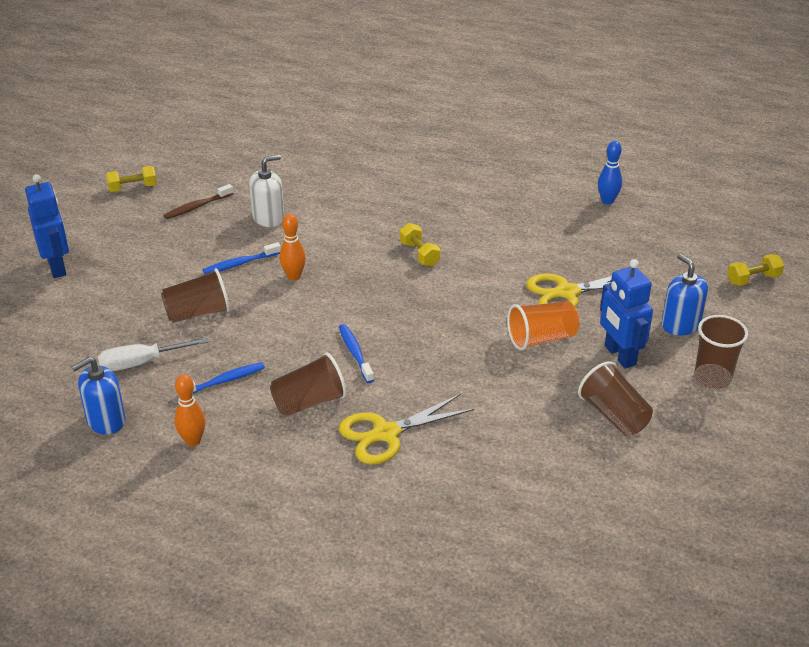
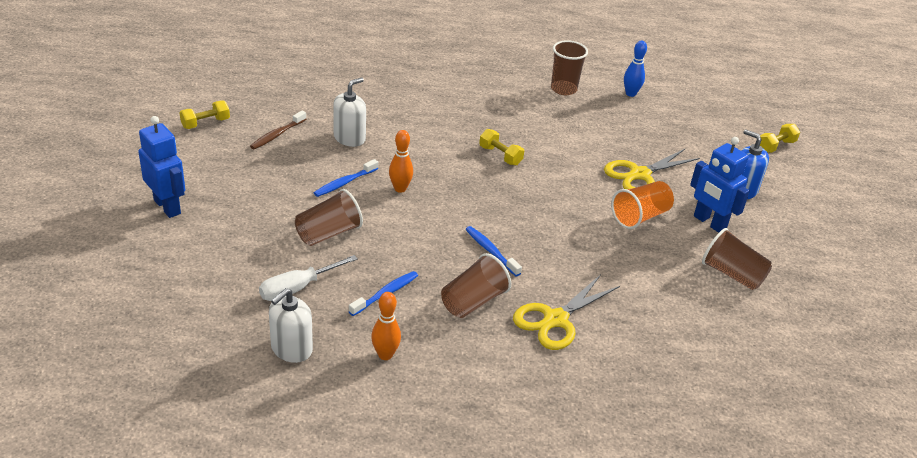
camera: 20 degrees left, 0 degrees up
(106, 421) = (291, 349): blue soap dispenser -> white soap dispenser
(712, 378) = (789, 231): brown cup -> brown cup (563, 89)

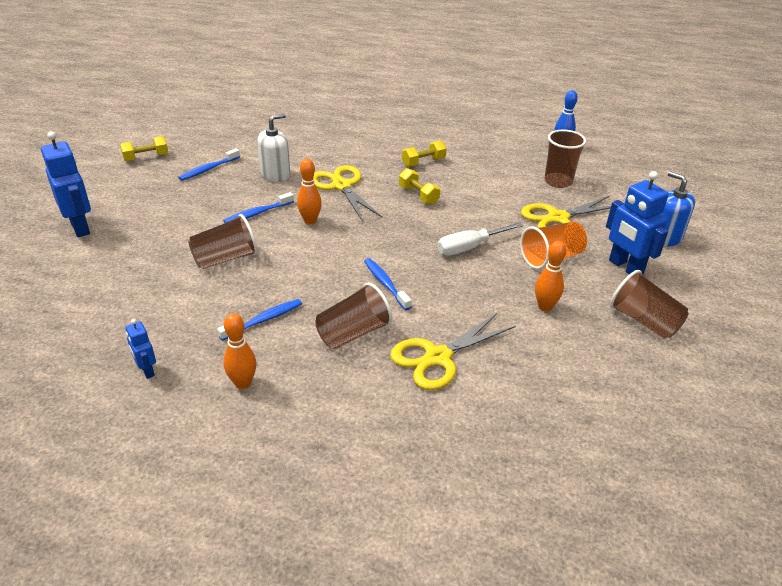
camera: 10 degrees right, 0 degrees up
(277, 135) = (208, 169): brown toothbrush -> blue toothbrush
(291, 349) = (147, 370): white soap dispenser -> blue robot
(298, 288) = (176, 309): white screwdriver -> white screwdriver (470, 247)
(421, 148) = (341, 186): none -> yellow scissors
(563, 89) = (495, 140): brown cup -> brown cup (558, 181)
(642, 266) = (545, 307): none -> orange bowling pin
(776, 146) = (706, 197): yellow dumbbell -> yellow dumbbell (423, 162)

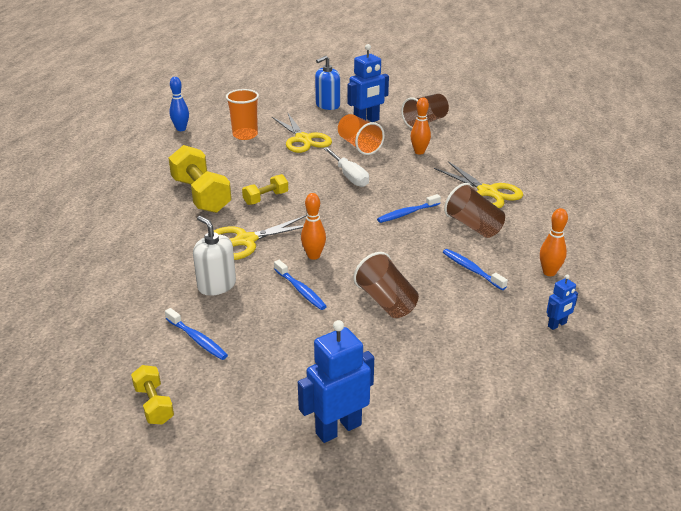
camera: 90 degrees left, 5 degrees down
(423, 162) = (201, 195): yellow dumbbell -> yellow dumbbell, size x1.91
(558, 181) = (245, 135): brown cup -> orange cup

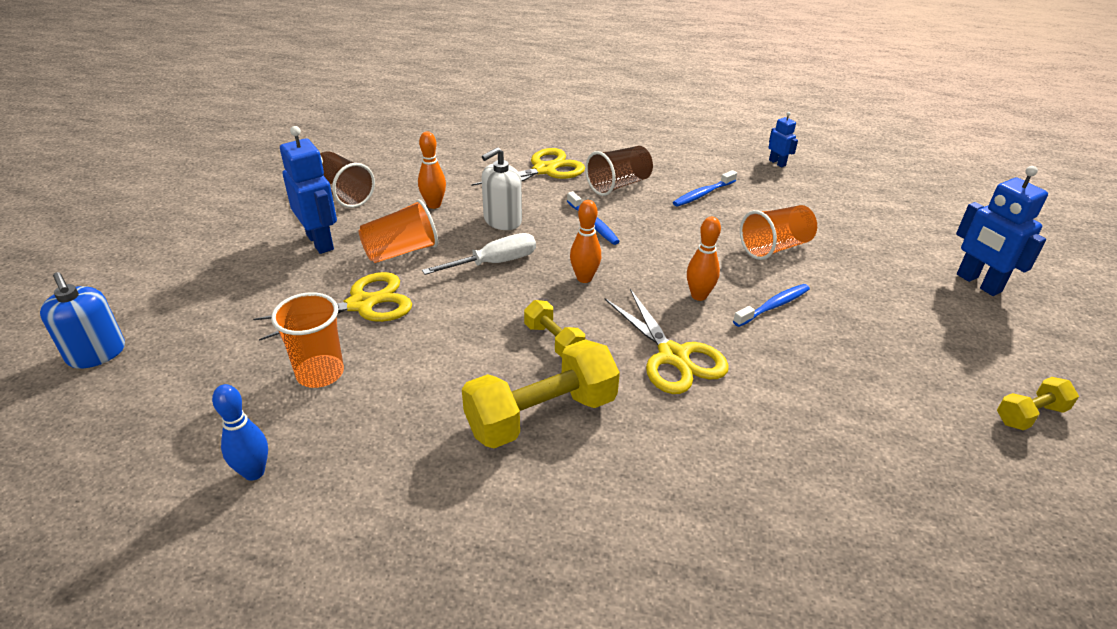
camera: 90 degrees left, 5 degrees up
(197, 339) = (902, 388): blue toothbrush -> none
(216, 285) = (786, 379): white soap dispenser -> white soap dispenser (502, 220)
(327, 105) = (236, 278): blue soap dispenser -> blue soap dispenser (96, 353)
(386, 301) = (775, 247): brown cup -> orange cup
(549, 272) = (697, 156): orange bowling pin -> orange bowling pin (584, 278)

